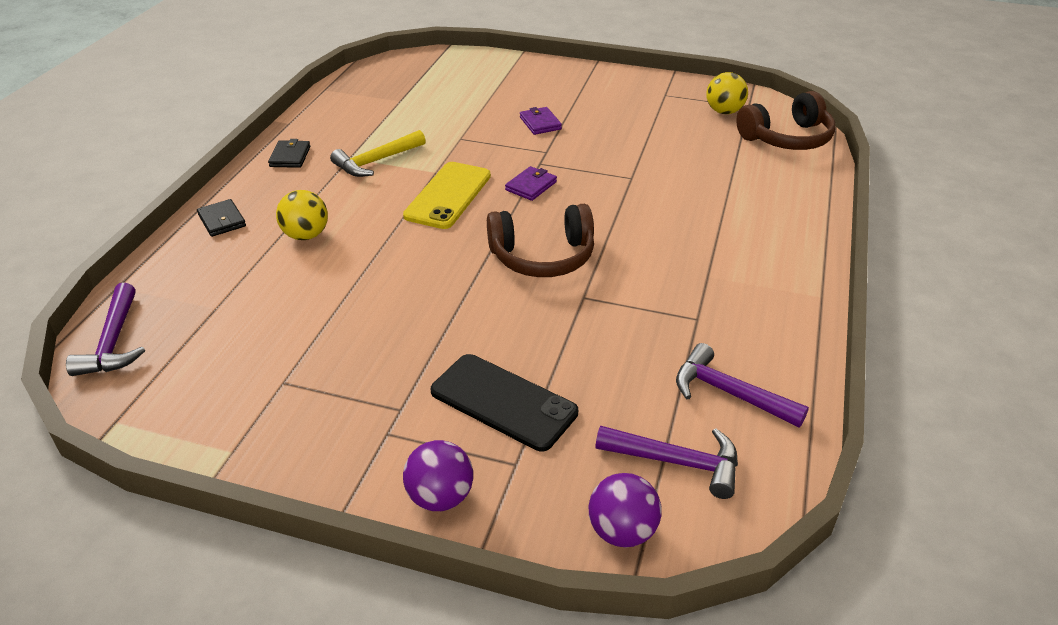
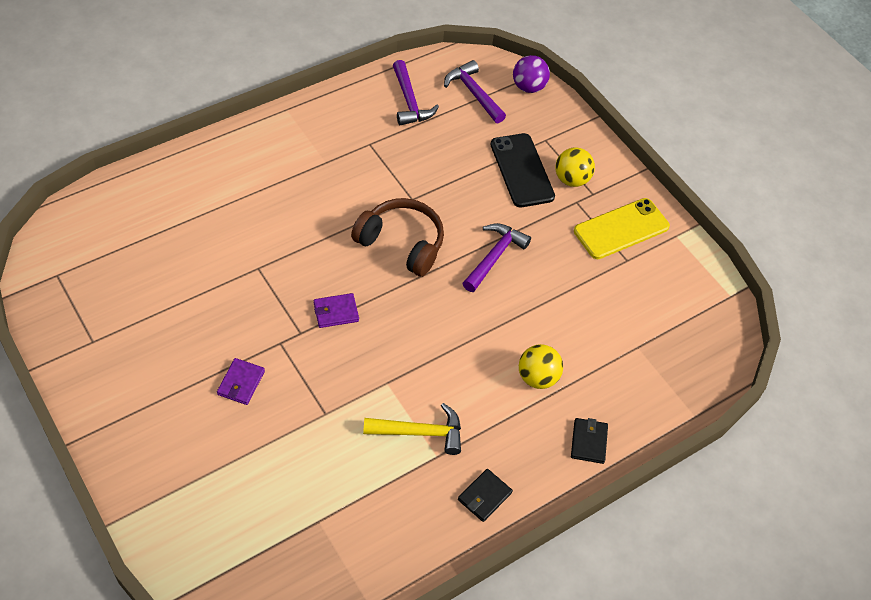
camera: 145 degrees left, 15 degrees up
(113, 342) = (713, 360): purple hammer -> purple hammer (494, 256)
(440, 497) = (592, 148): purple ball -> none
(448, 195) = (404, 346): yellow phone -> yellow phone (621, 229)
(724, 111) = (85, 283): yellow ball -> yellow ball (571, 179)
(787, 138) = (94, 221): brown headphones -> none

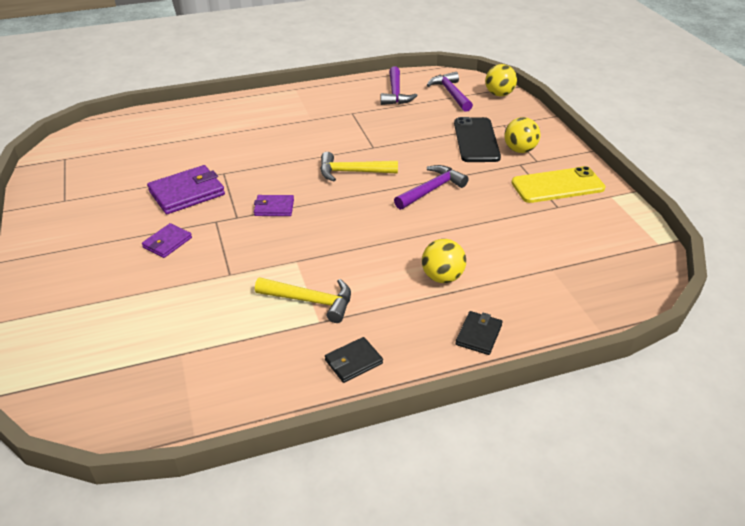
camera: 20 degrees right, 15 degrees down
(230, 306) = (187, 193): none -> purple wallet
(401, 243) = (352, 172): brown headphones -> yellow hammer
(528, 87) = (499, 94): purple ball -> yellow ball

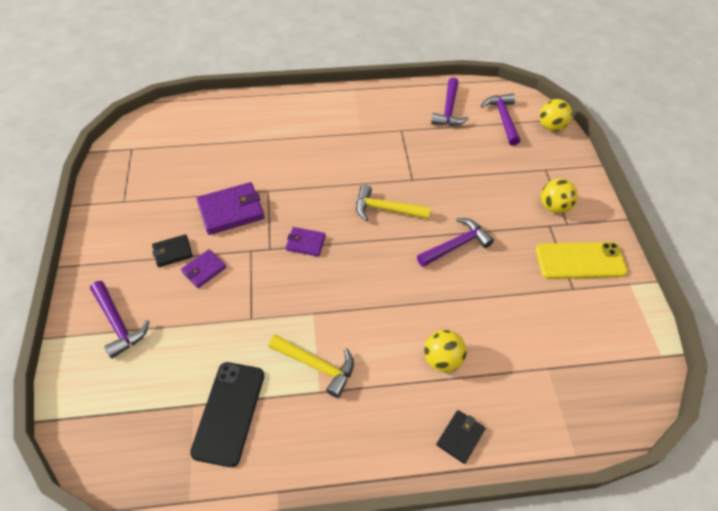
camera: 10 degrees right, 15 degrees up
(78, 299) = (118, 324): none -> purple hammer
(353, 362) = (340, 446): black wallet -> black wallet (172, 252)
(476, 140) = (514, 186): black phone -> black phone (229, 412)

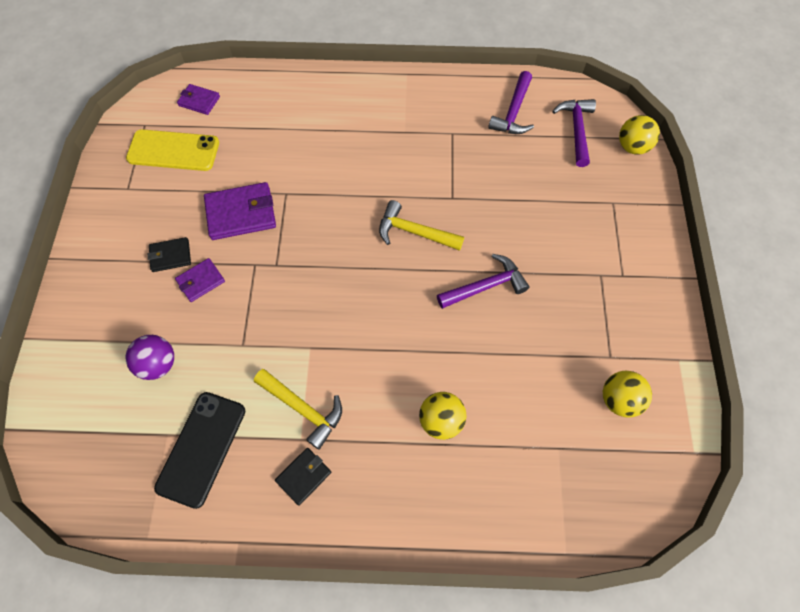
camera: 10 degrees right, 10 degrees up
(118, 324) = (102, 332): purple hammer -> none
(176, 345) = (158, 364): none -> purple ball
(305, 243) = (316, 263): purple wallet -> purple wallet (199, 101)
(460, 437) = (442, 512): black wallet -> black wallet (303, 476)
(554, 207) = (611, 252): yellow ball -> yellow ball (619, 400)
(580, 261) = (626, 323): yellow phone -> yellow phone (173, 151)

